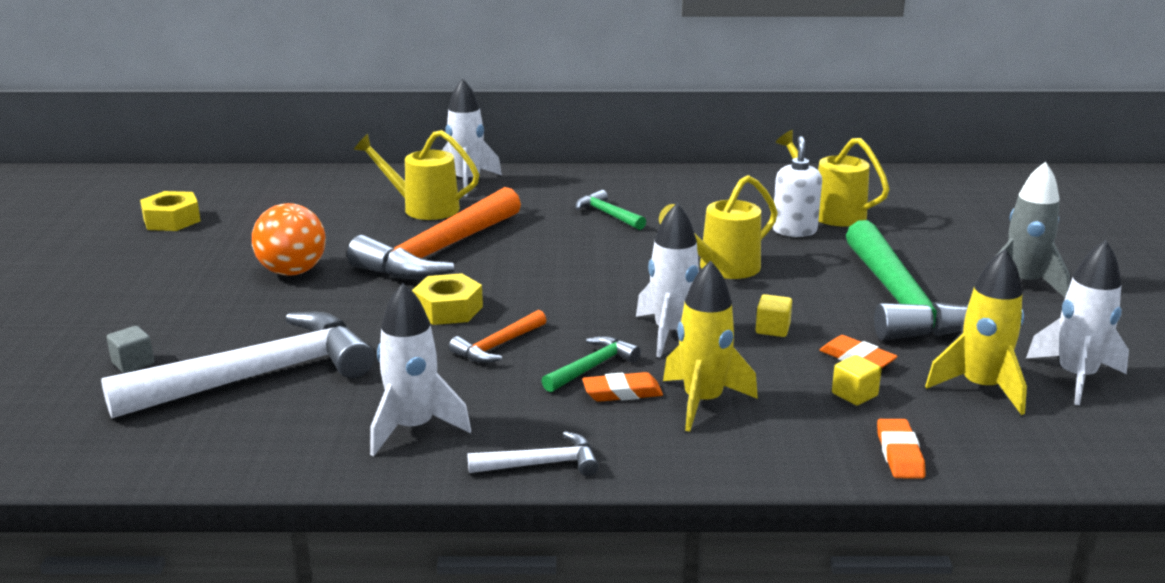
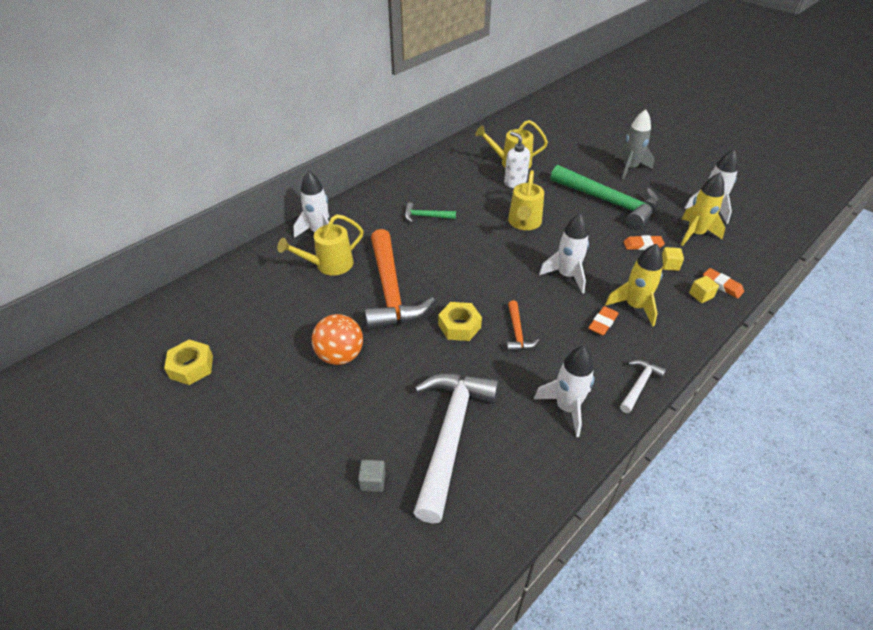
camera: 45 degrees left, 20 degrees up
(592, 367) = (571, 317): green hammer -> none
(772, 329) = (595, 248): yellow cube -> yellow cube (701, 295)

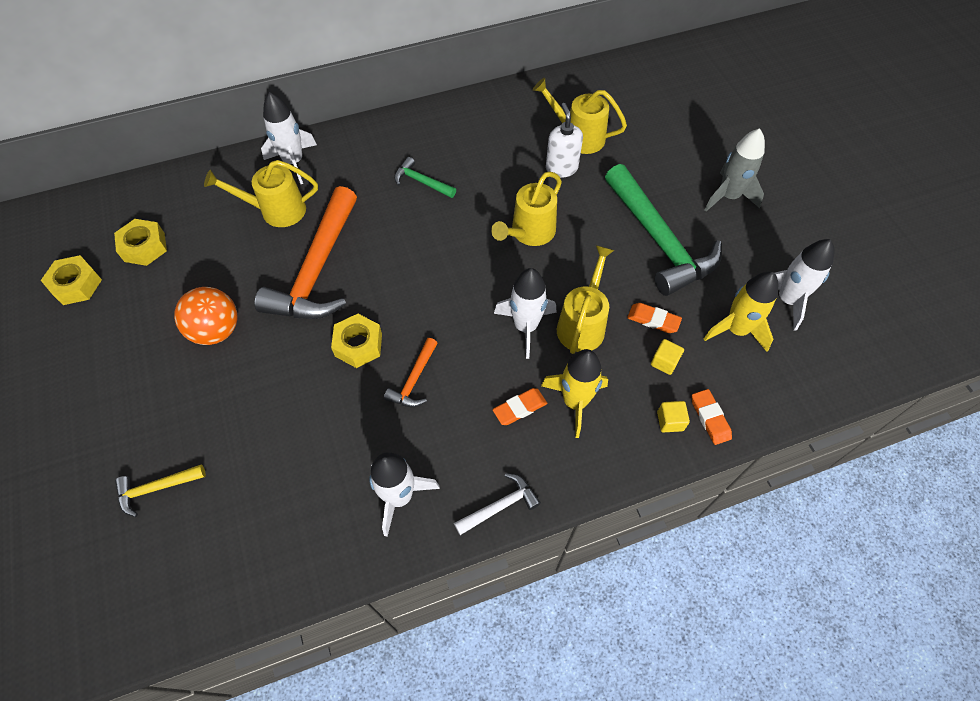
camera: 25 degrees right, 15 degrees up
(235, 322) = (144, 247): none -> yellow nut
(373, 481) = (156, 488): grey cube -> yellow hammer
(450, 435) = (260, 472): white hammer -> none
(601, 261) = (582, 323): none -> yellow watering can

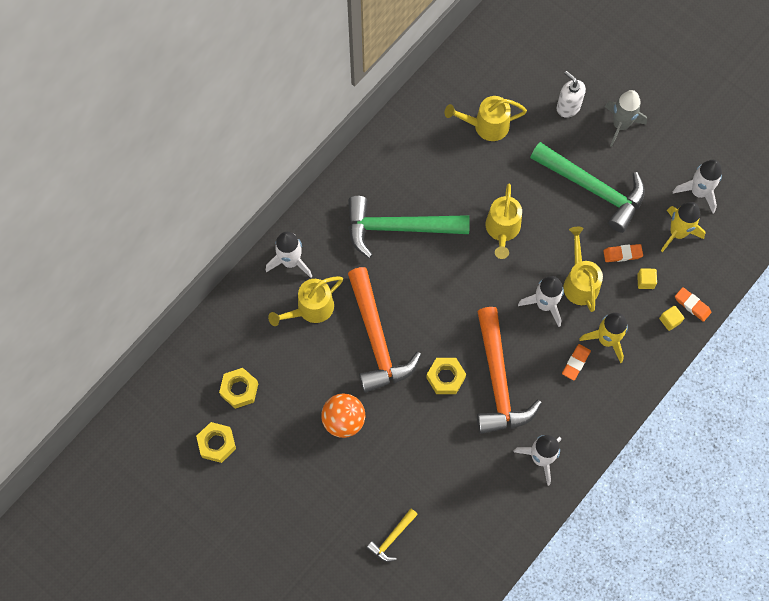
camera: 30 degrees left, 10 degrees up
(414, 380) = (498, 381): orange hammer -> orange hammer, size x2.21
(421, 182) = (398, 228): green hammer -> green hammer, size x2.21
(500, 506) = (602, 430): white hammer -> none
(561, 168) = (491, 162): white soap dispenser -> white soap dispenser (568, 107)

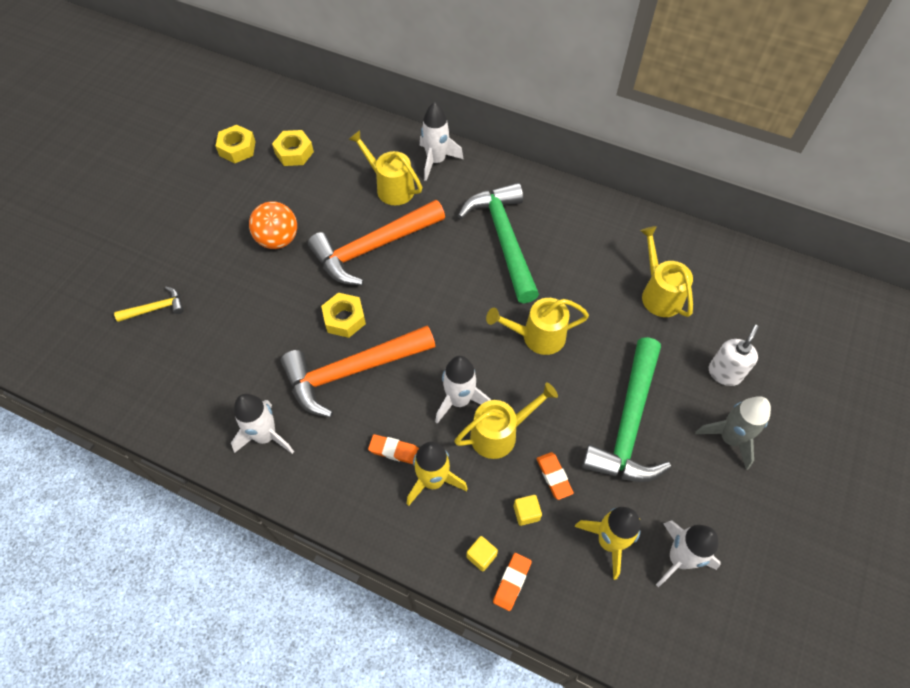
camera: 75 degrees right, 10 degrees down
(392, 538) = (156, 308): yellow hammer -> yellow hammer turned 135 degrees clockwise

